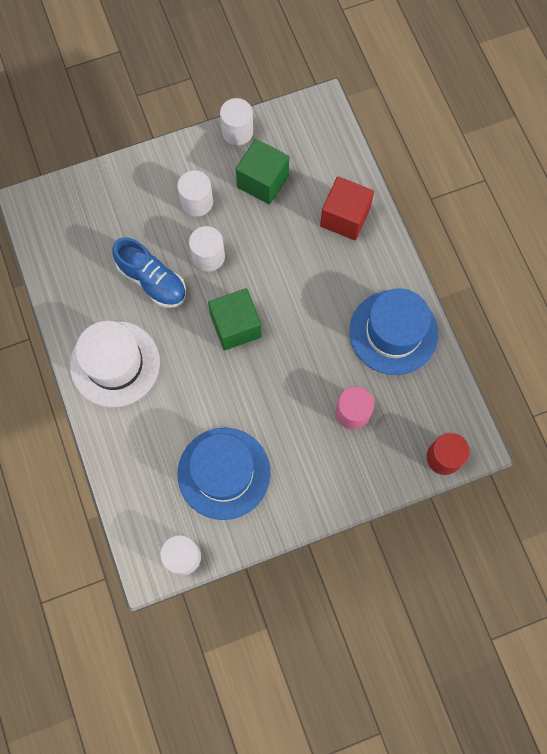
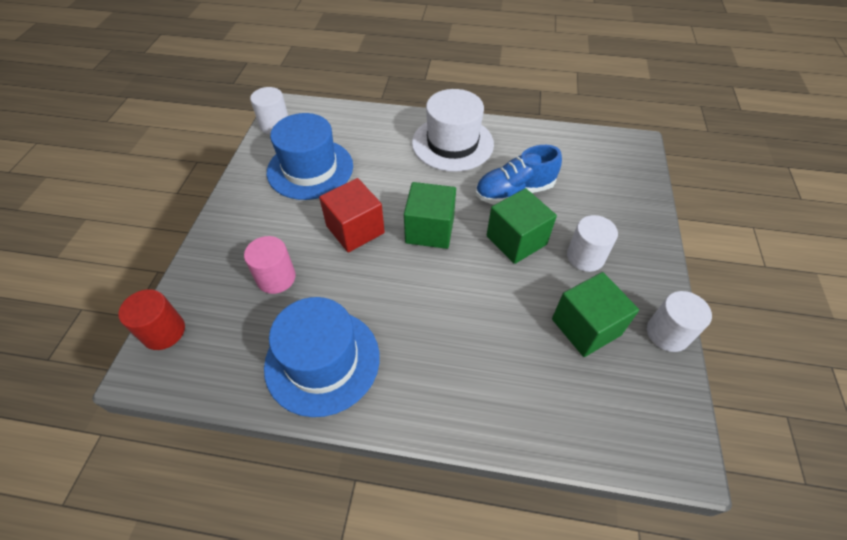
camera: 120 degrees right, 20 degrees down
(208, 256) = (516, 240): white cylinder -> green cube
(345, 217) = (494, 389): red cube -> red cube (355, 229)

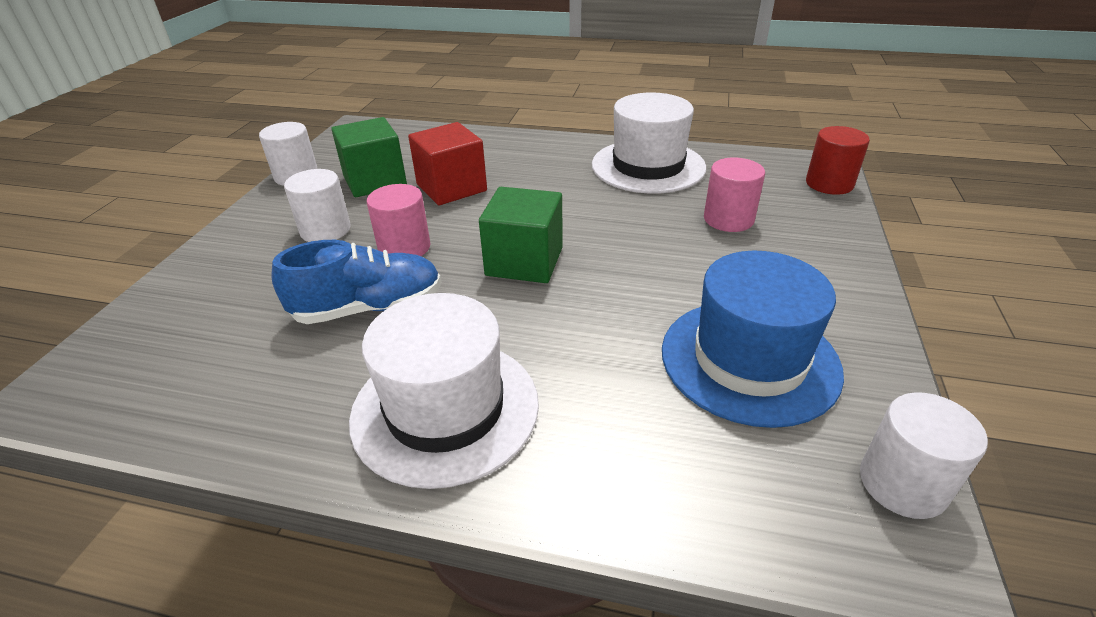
camera: 175 degrees left, 15 degrees down
(322, 361) = (648, 166): blue hat -> white hat
(355, 229) = (637, 264): red cube -> red cube (451, 187)
(516, 240) = (404, 248): green cube -> pink cylinder

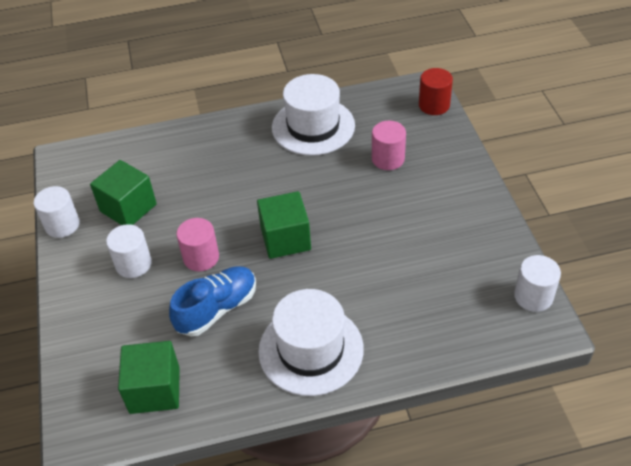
camera: 25 degrees left, 10 degrees up
(198, 373) = (154, 390): none -> green cube
(451, 187) = (190, 194): red cube -> none
(749, 360) = (444, 257): blue hat -> none

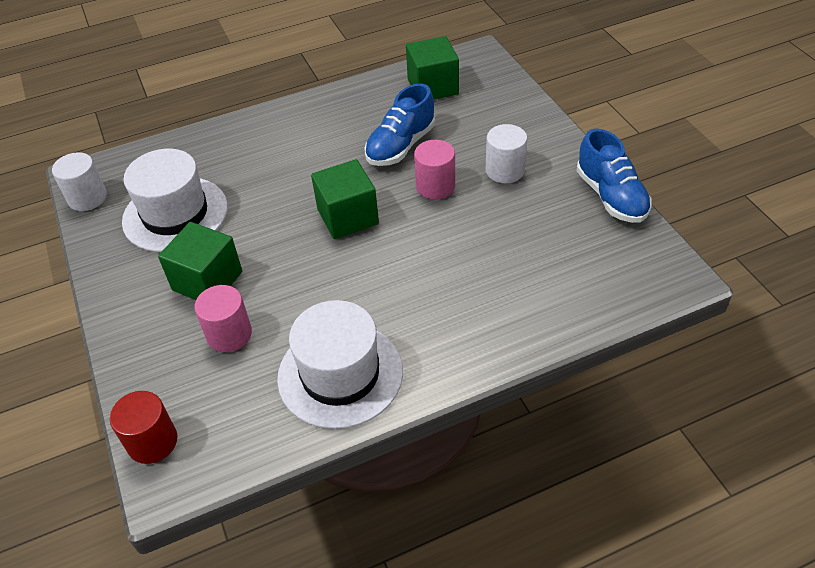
camera: 170 degrees right, 0 degrees up
(62, 225) = (611, 196): white cylinder -> blue shoe
(128, 208) = (546, 225): green cube -> green cube (207, 281)
(311, 349) = (304, 129): white hat -> white hat (175, 214)

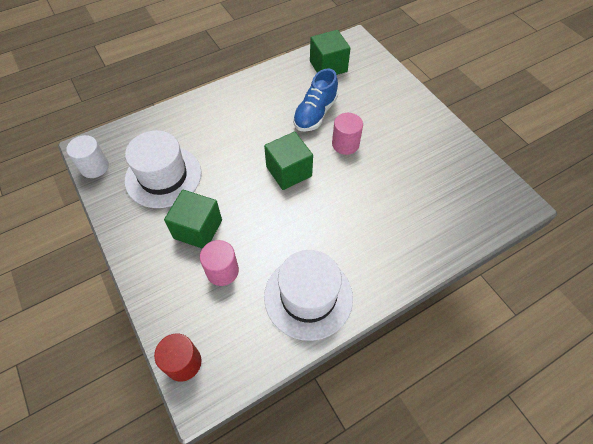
camera: 10 degrees left, 10 degrees up
(505, 170) = (390, 130): white cylinder -> none
(611, 196) = (465, 146): blue shoe -> none

